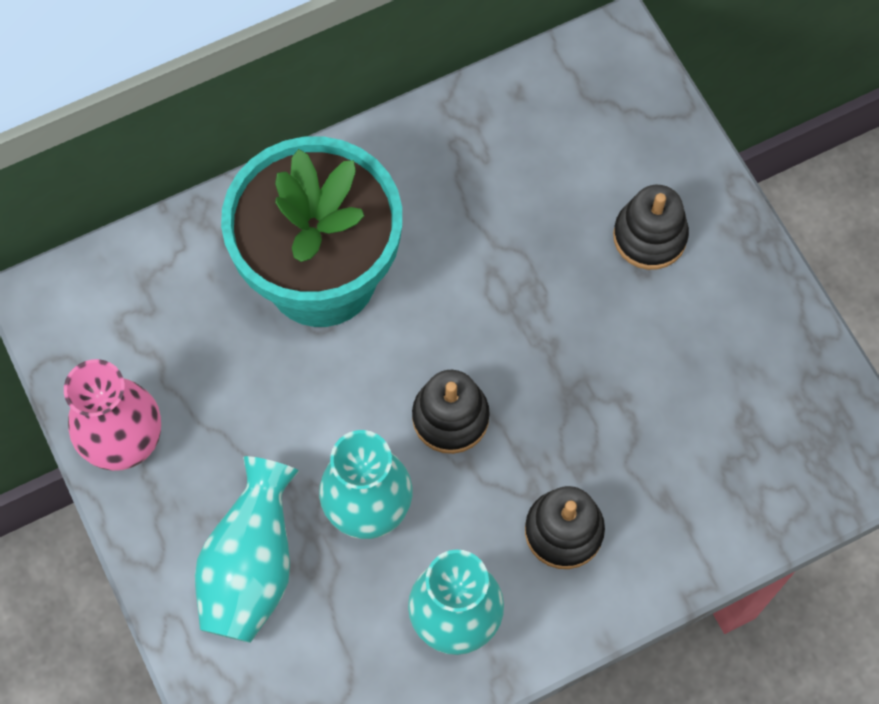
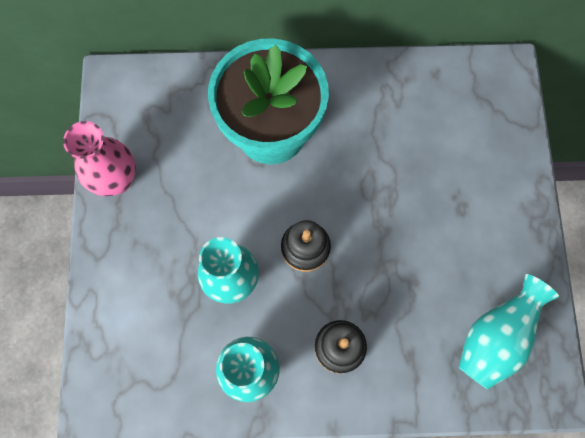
camera: 25 degrees right, 5 degrees up
(251, 567) = (150, 284): turquoise vase -> turquoise vase (495, 338)
(649, 236) = (475, 191): black stacking toy -> none

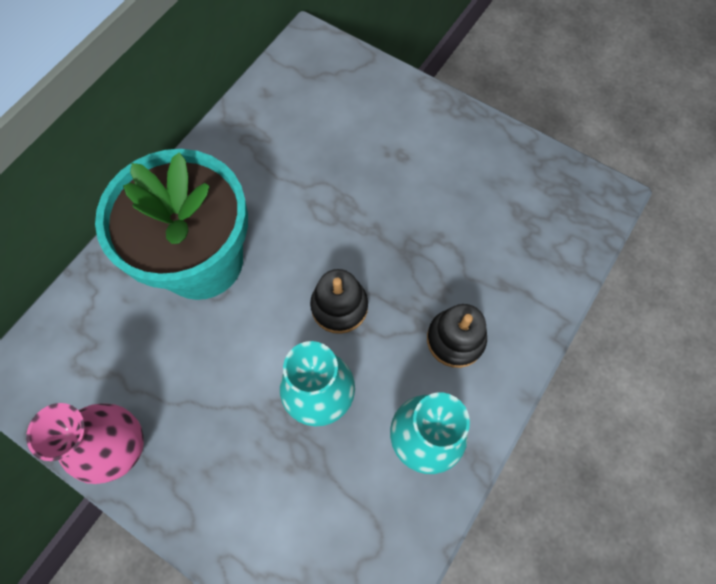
camera: 55 degrees left, 5 degrees down
(495, 338) = (532, 207): turquoise vase -> none

